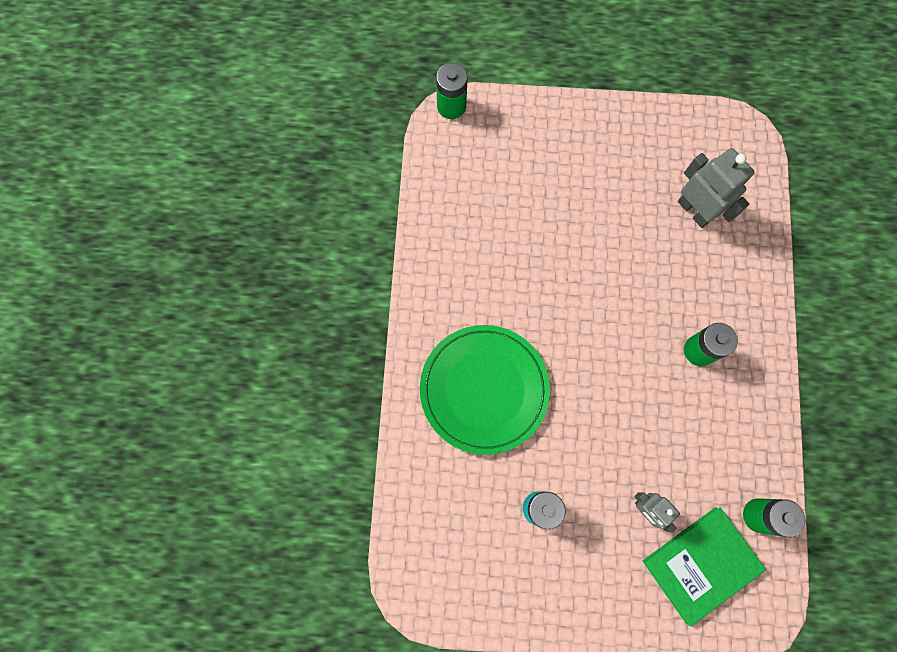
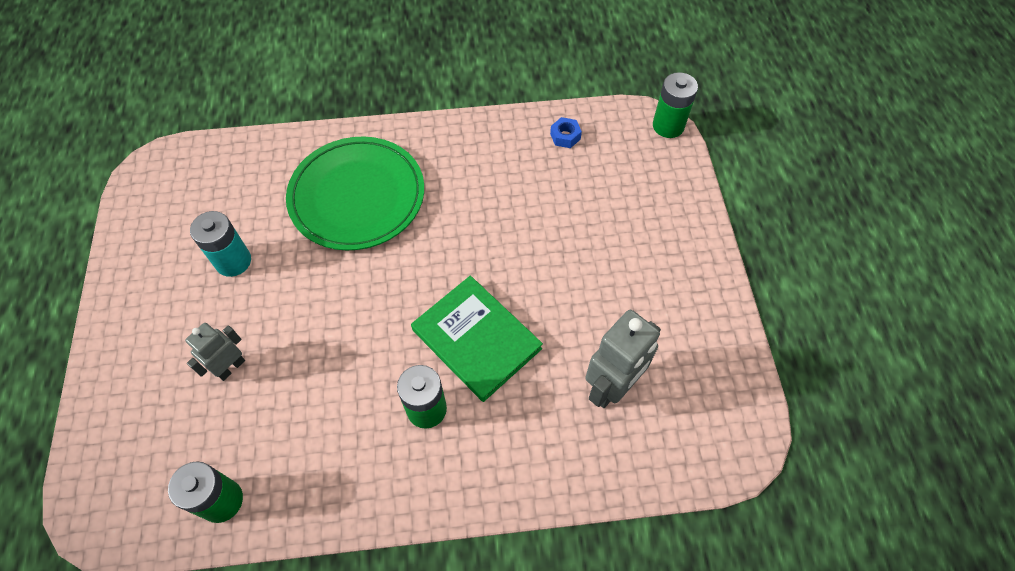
camera: 80 degrees right, 15 degrees down
(447, 195) = (565, 136): none -> blue nut
(701, 564) = (165, 435): green book -> green book (476, 339)

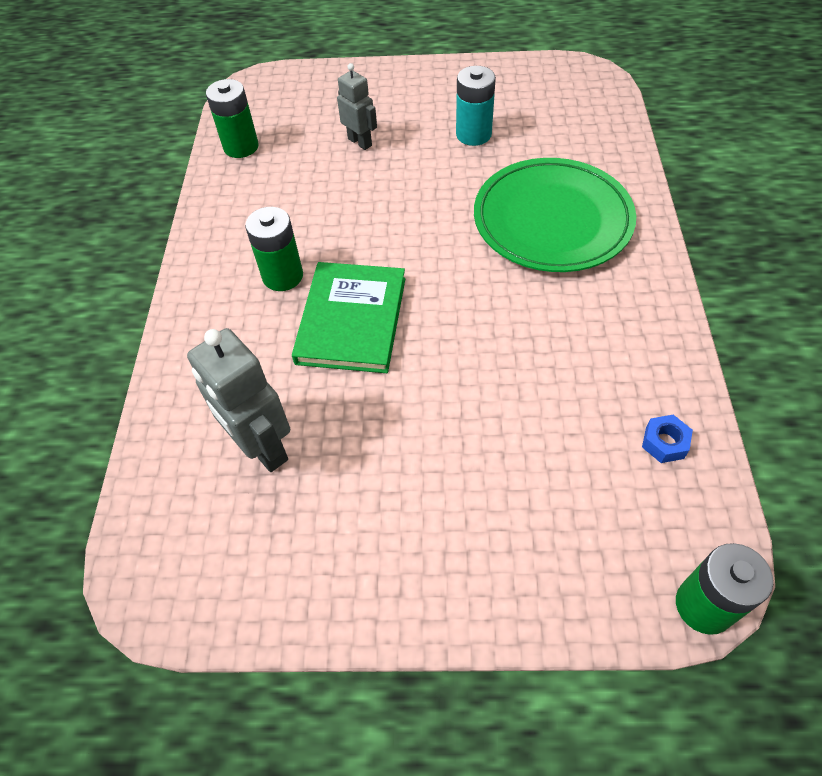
camera: 100 degrees right, 5 degrees down
(476, 339) = (352, 320): green book -> green book turned 45 degrees counterclockwise

